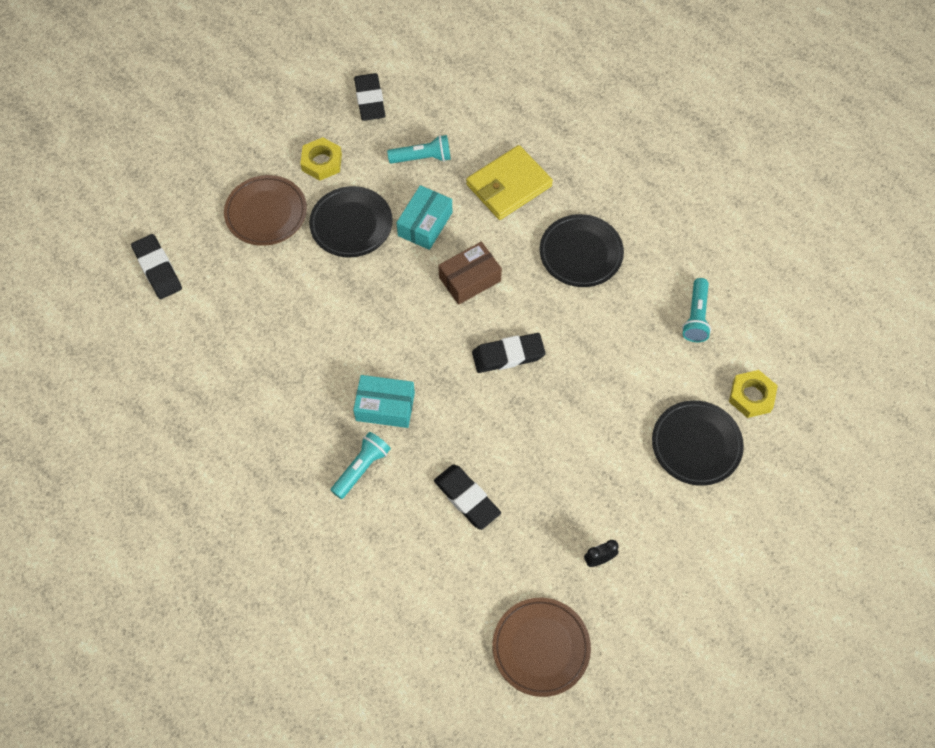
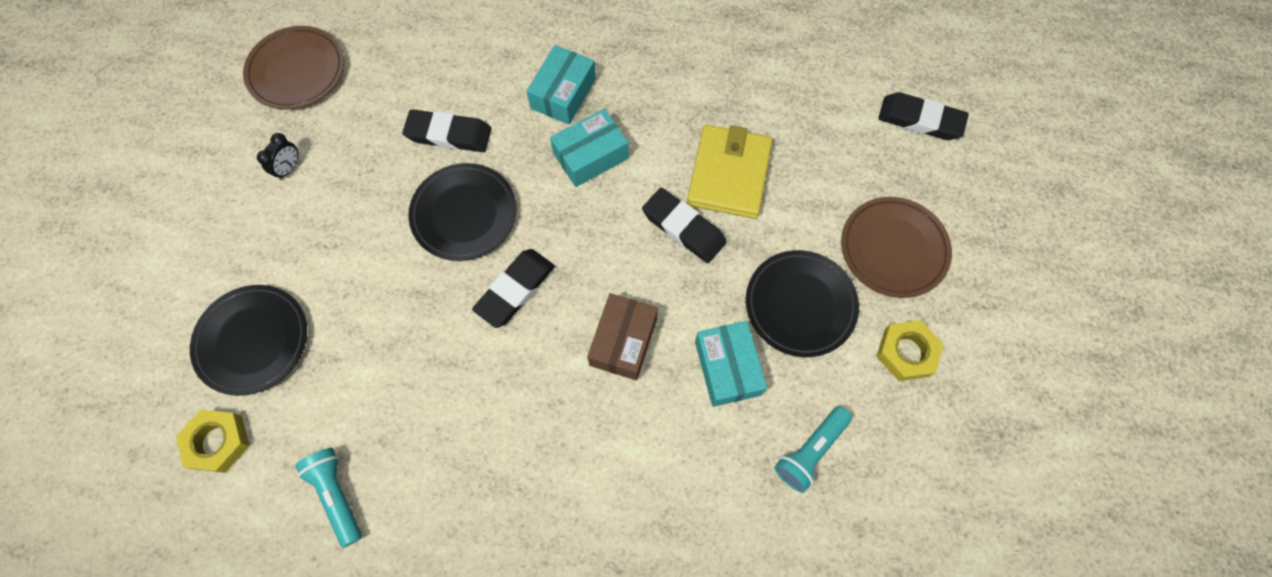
camera: 140 degrees right, 5 degrees up
(361, 468) = (563, 93): turquoise flashlight -> turquoise box
(369, 100) = (946, 481): black eraser -> black eraser (683, 228)
(509, 185) = (681, 497): yellow wallet -> yellow wallet (728, 174)
(581, 253) = (527, 472): black plate -> black plate (464, 214)

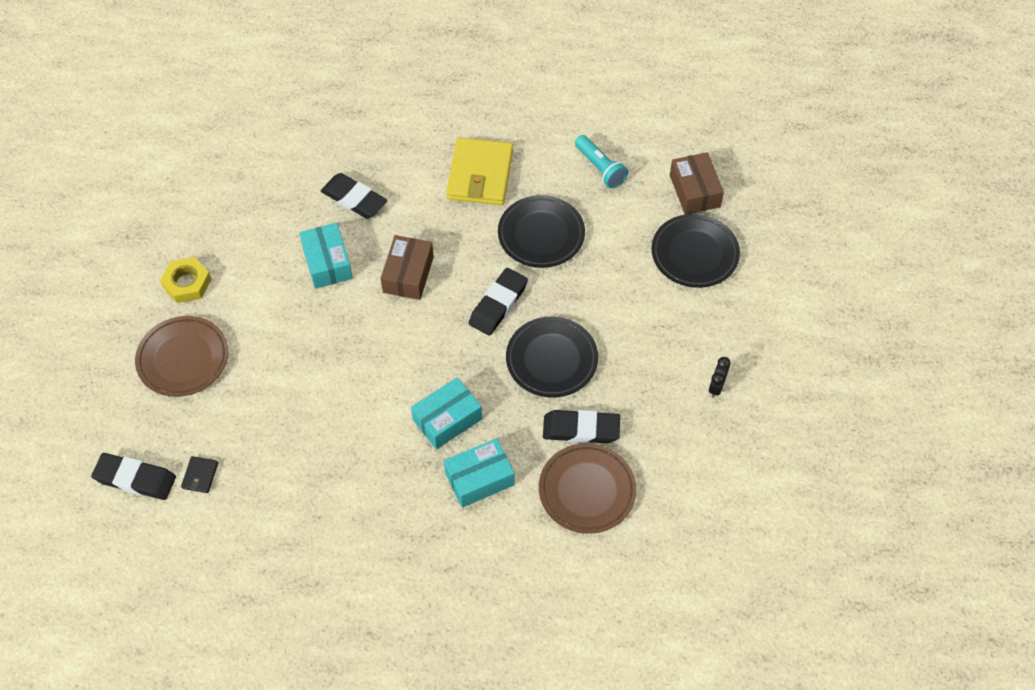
camera: 175 degrees right, 10 degrees down
(218, 442) = (694, 191): yellow nut -> brown box
(297, 71) = (744, 481): brown plate -> brown plate (587, 490)
(563, 93) = (479, 478): turquoise box -> turquoise box turned 45 degrees clockwise
(683, 228) = (361, 363): black eraser -> black eraser (354, 199)
(728, 174) = (321, 412): yellow wallet -> yellow wallet (480, 175)
(800, 305) = (267, 310): black plate -> black plate (541, 234)
(810, 451) = (269, 215): turquoise flashlight -> none
(852, 118) = (200, 475): none -> black wallet

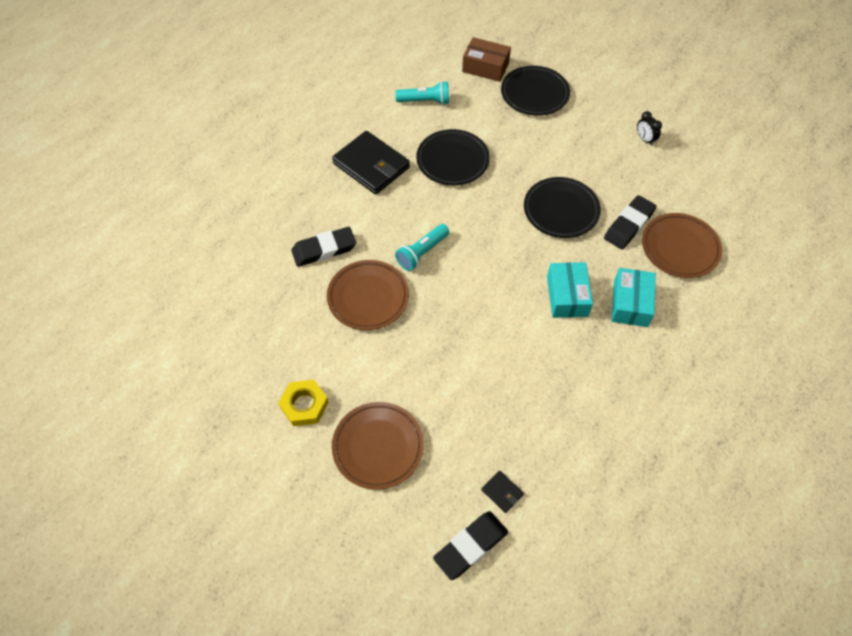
camera: 55 degrees left, 0 degrees up
(327, 263) = (368, 297): turquoise box -> brown plate
(408, 274) = (422, 253): brown box -> turquoise flashlight
(480, 175) = (371, 165): yellow wallet -> black wallet
(498, 304) = (491, 215): black eraser -> none

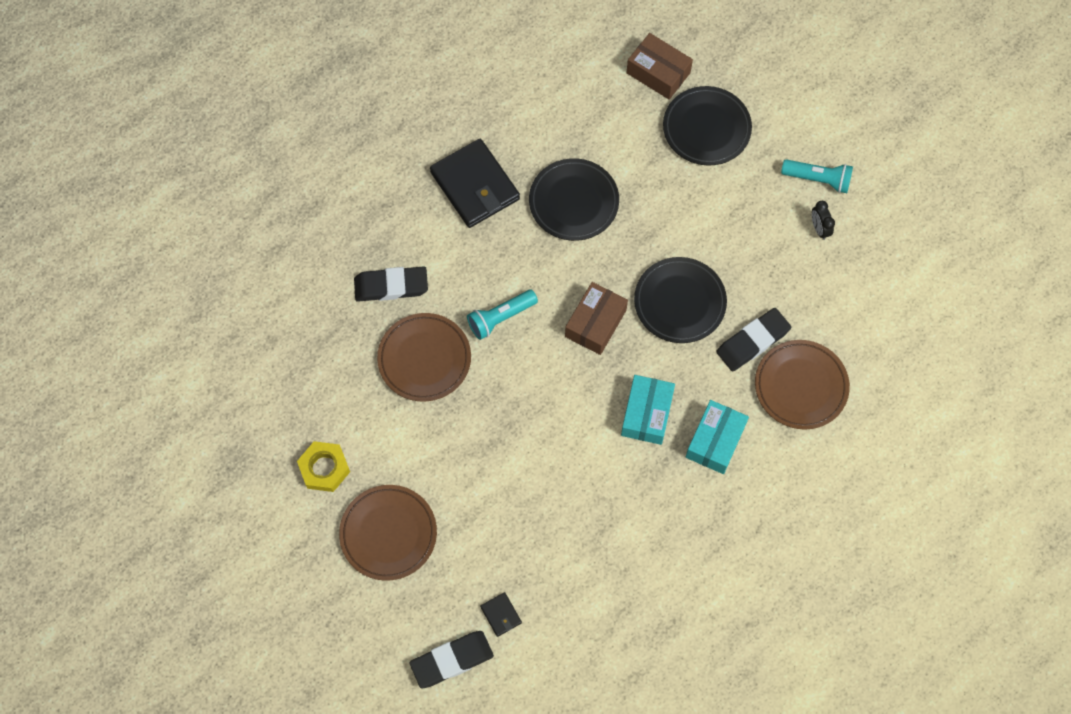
camera: 15 degrees right, 10 degrees up
(425, 101) = (566, 107): turquoise flashlight -> turquoise flashlight (818, 179)
(500, 239) = (595, 323): none -> brown box

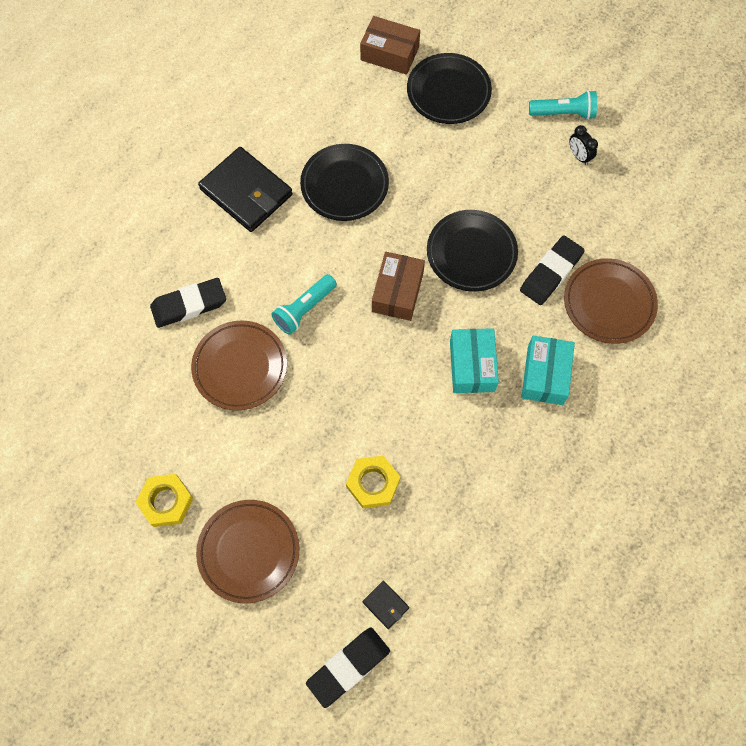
camera: 15 degrees left, 0 degrees up
(520, 501) = (373, 483): none -> yellow nut

